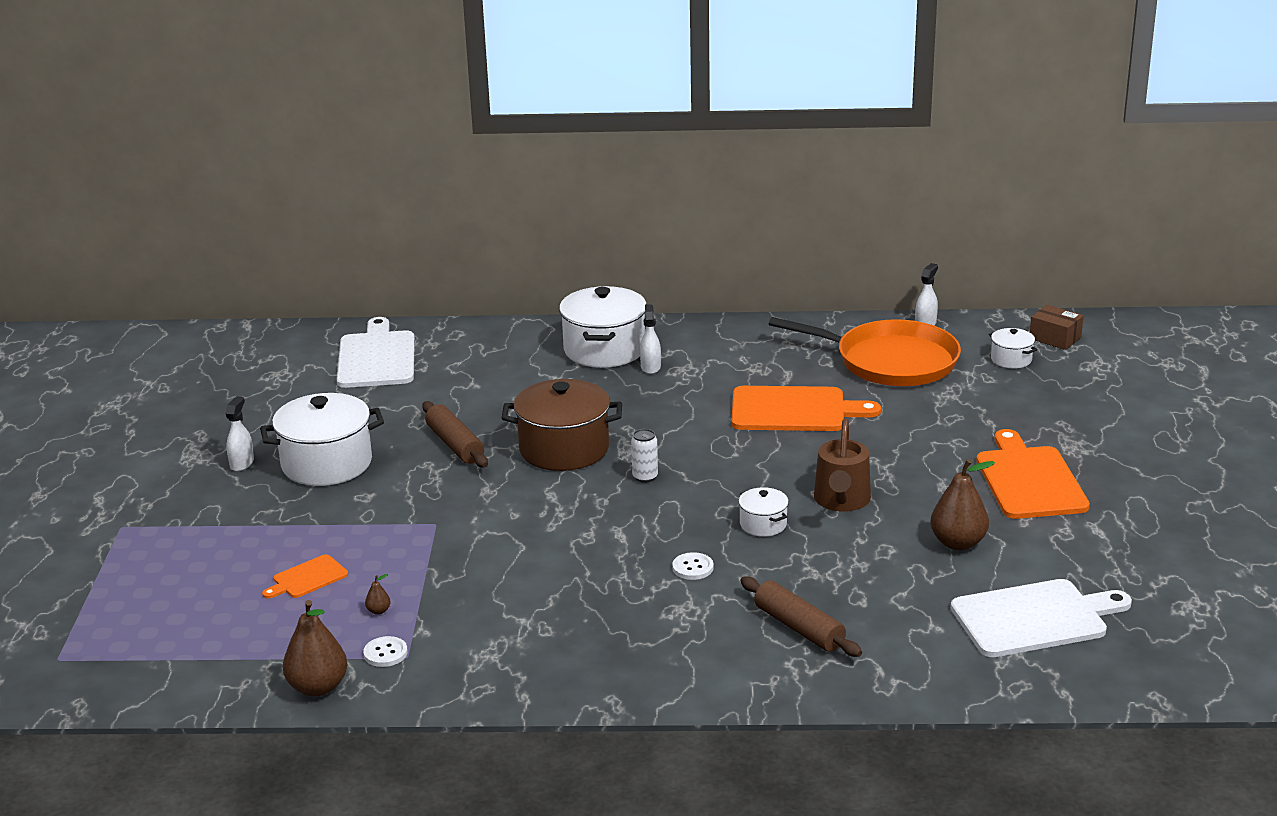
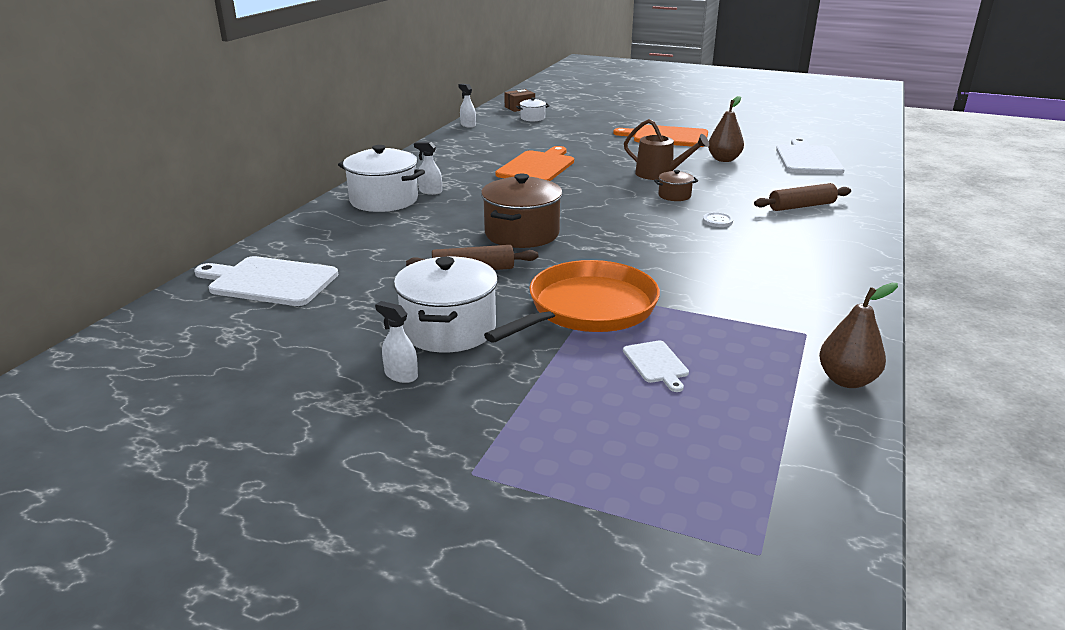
camera: 70 degrees left, 0 degrees up
(307, 578) = (656, 364): orange cutting board -> white cutting board
(378, 611) = (729, 336): brown pear -> none
(385, 653) = (798, 342): white button -> none
(645, 477) = (587, 216): white can -> none
(763, 524) = (674, 196): white pot -> brown pot
(890, 361) = (503, 138): orange pan -> orange pan (587, 308)

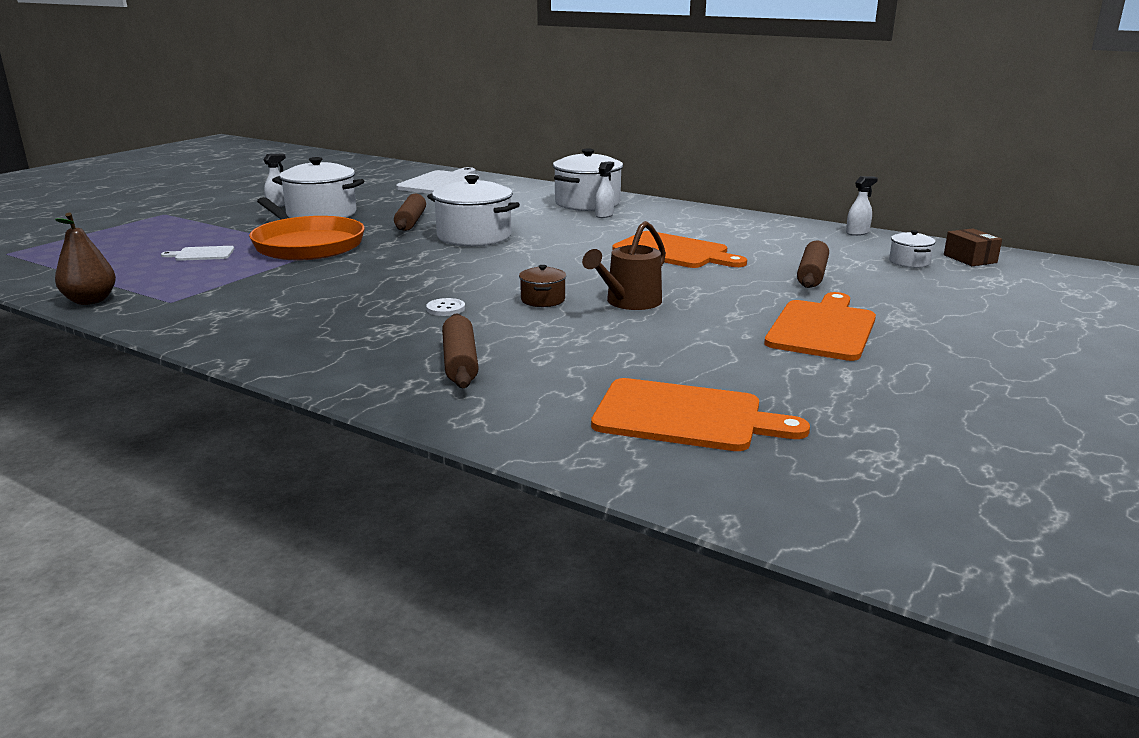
camera: 100 degrees right, 5 degrees down
(522, 234) = (474, 236): brown pot -> white pot
(572, 136) = (812, 275): none -> brown rolling pin
(724, 159) = (690, 349): brown pear -> none
(807, 159) = (685, 416): white cutting board -> orange cutting board

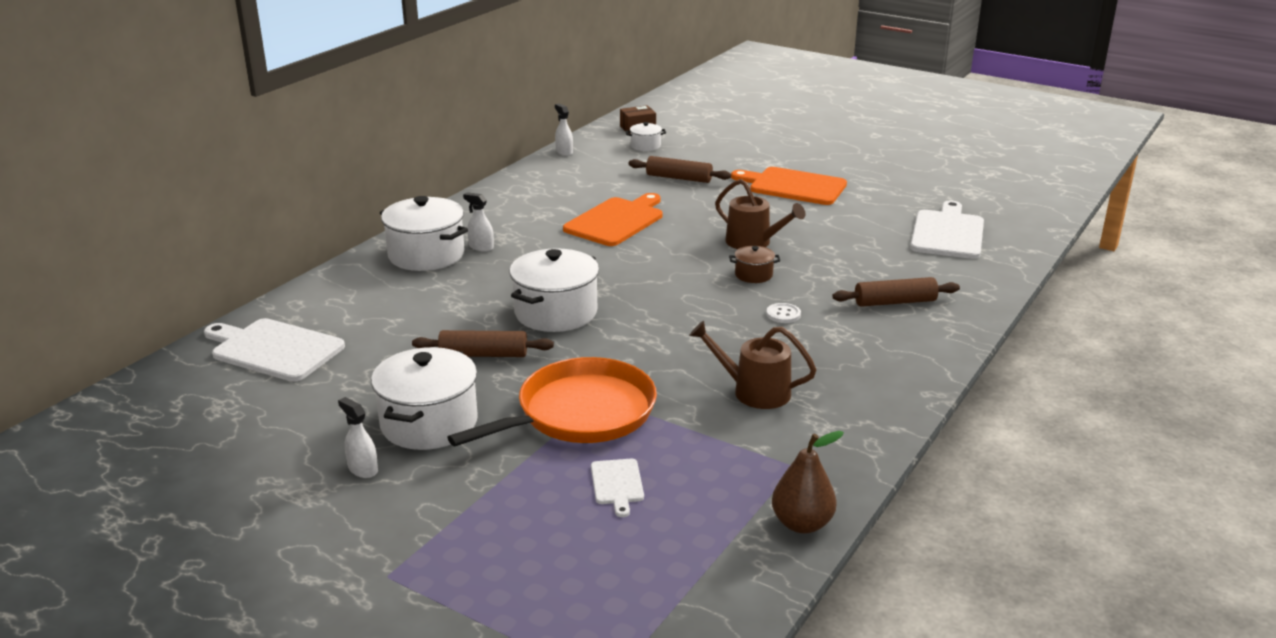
camera: 90 degrees left, 5 degrees up
(299, 293) = (754, 391): none -> brown watering can
(685, 416) = (947, 233): orange cutting board -> white cutting board

